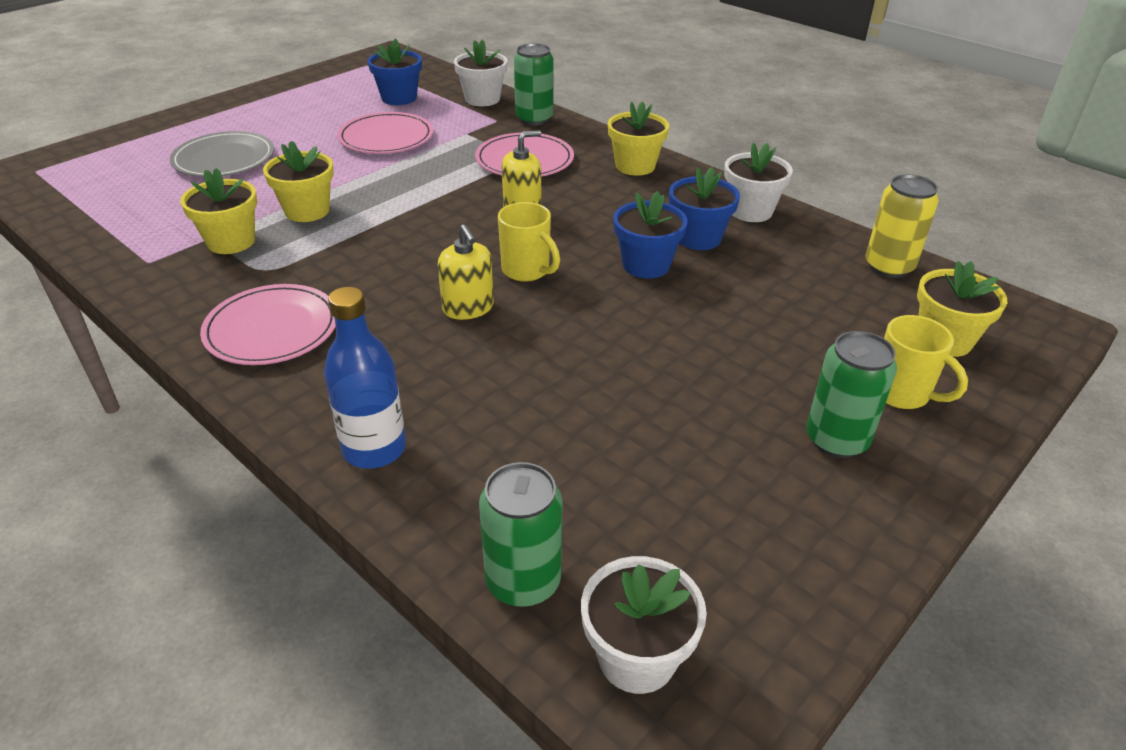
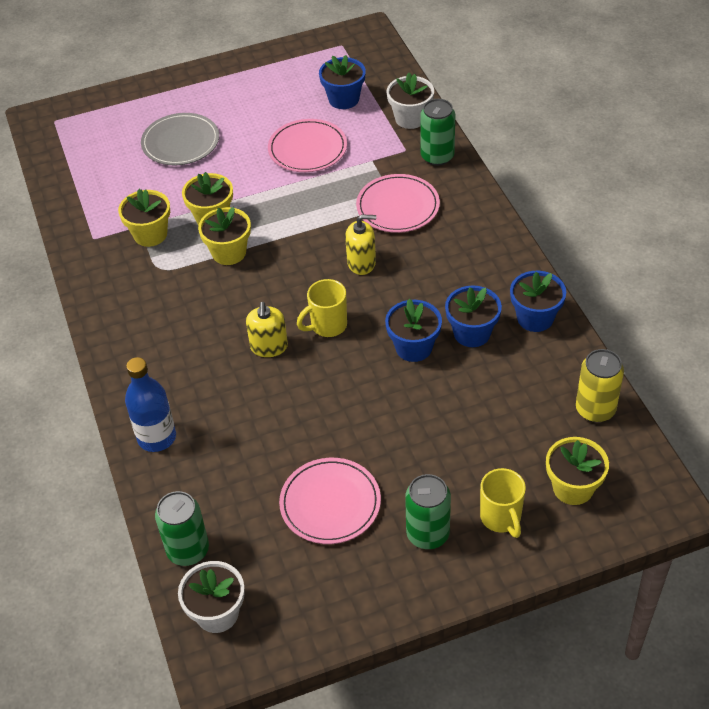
camera: 30 degrees right, 10 degrees up
(272, 329) = (142, 324): pink plate -> pink plate (330, 503)
(527, 271) = (327, 326): yellow mug -> yellow mug turned 75 degrees clockwise
(635, 166) = (480, 239): yellow flower pot -> yellow flower pot (229, 252)
(750, 211) = (535, 318): white flower pot -> blue flower pot

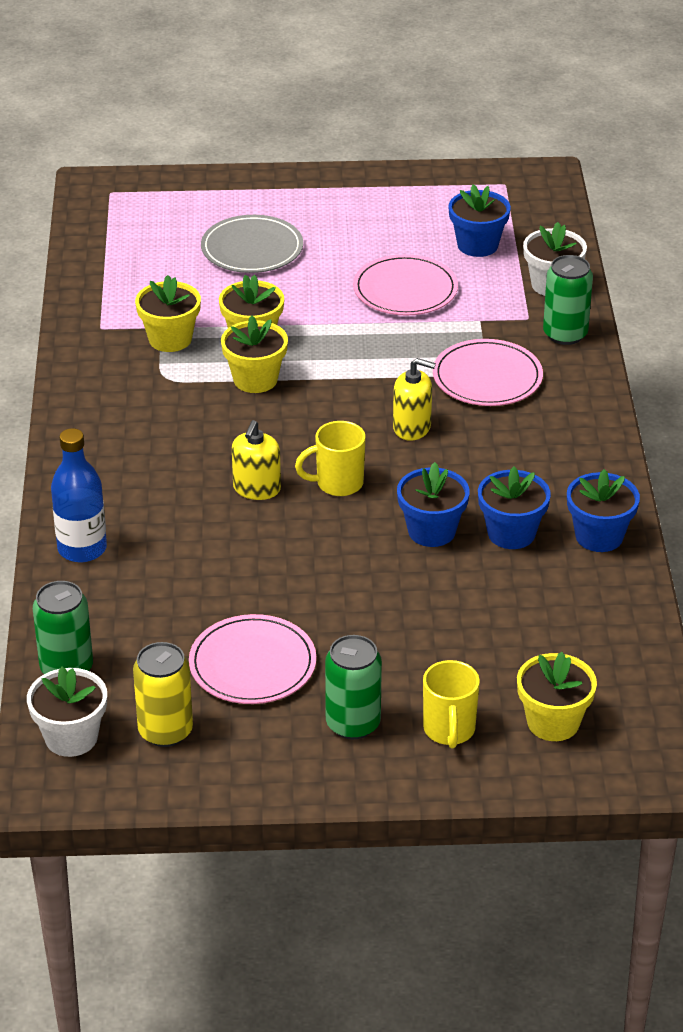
camera: 15 degrees right, 10 degrees down
(595, 409) = (624, 649): yellow can -> yellow can (165, 731)

